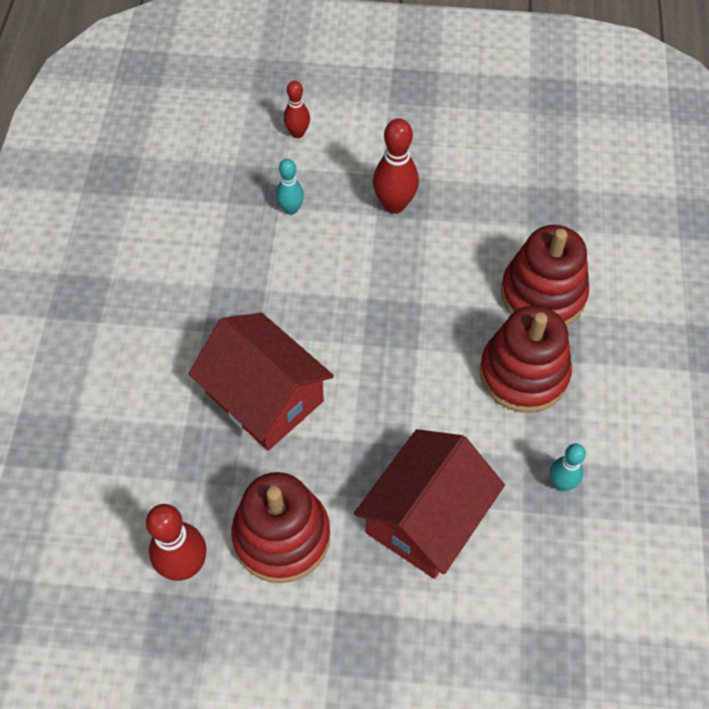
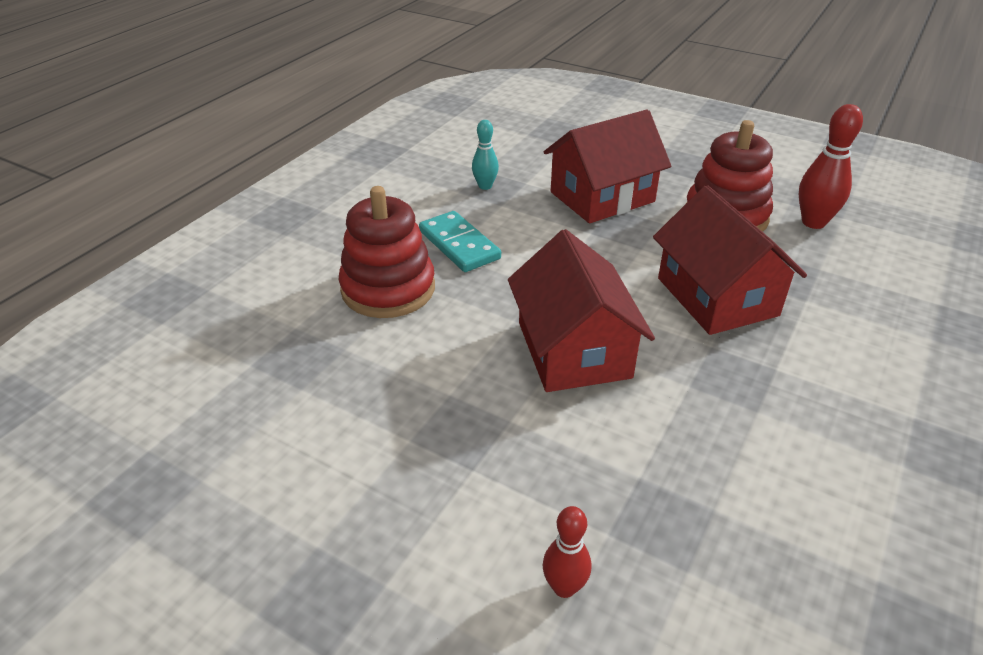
camera: 155 degrees left, 20 degrees down
(291, 209) = (622, 467): turquoise bowling pin -> none
(361, 289) = (573, 350): none -> red house
(394, 204) = (480, 424): red bowling pin -> none
(523, 373) = (459, 245): red stacking toy -> turquoise domino

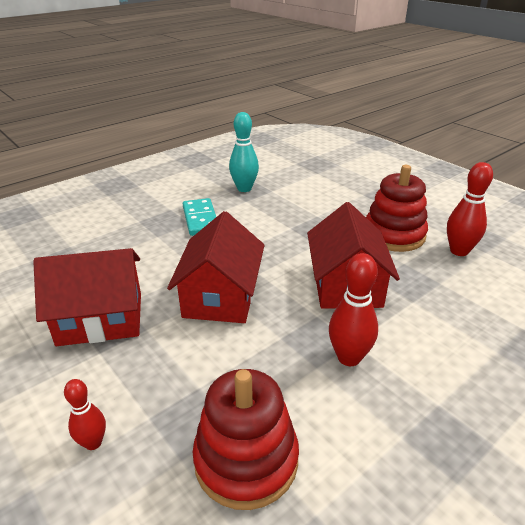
camera: 20 degrees right, 5 degrees down
(388, 289) = (138, 236): red stacking toy -> red stacking toy (246, 460)
(485, 186) = (244, 188): turquoise bowling pin -> turquoise bowling pin, size x1.64
(602, 197) = (315, 208): red house -> red house (100, 319)
(785, 389) = (349, 357): none -> red bowling pin

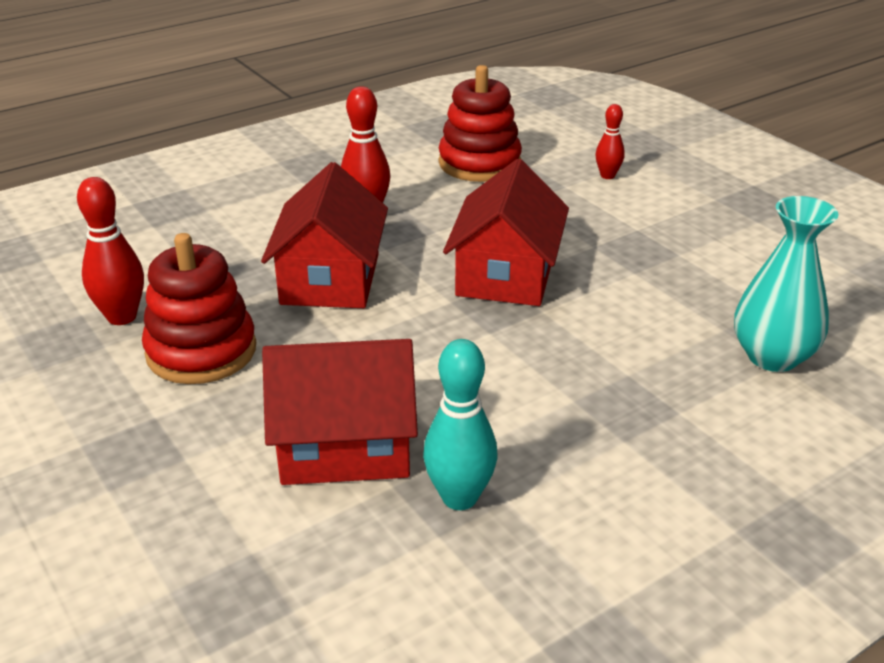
camera: 175 degrees left, 0 degrees up
(69, 249) = (772, 356): none -> turquoise vase
(100, 319) = (655, 258): red house -> red house (345, 445)
(200, 219) = (554, 408): turquoise domino -> none

